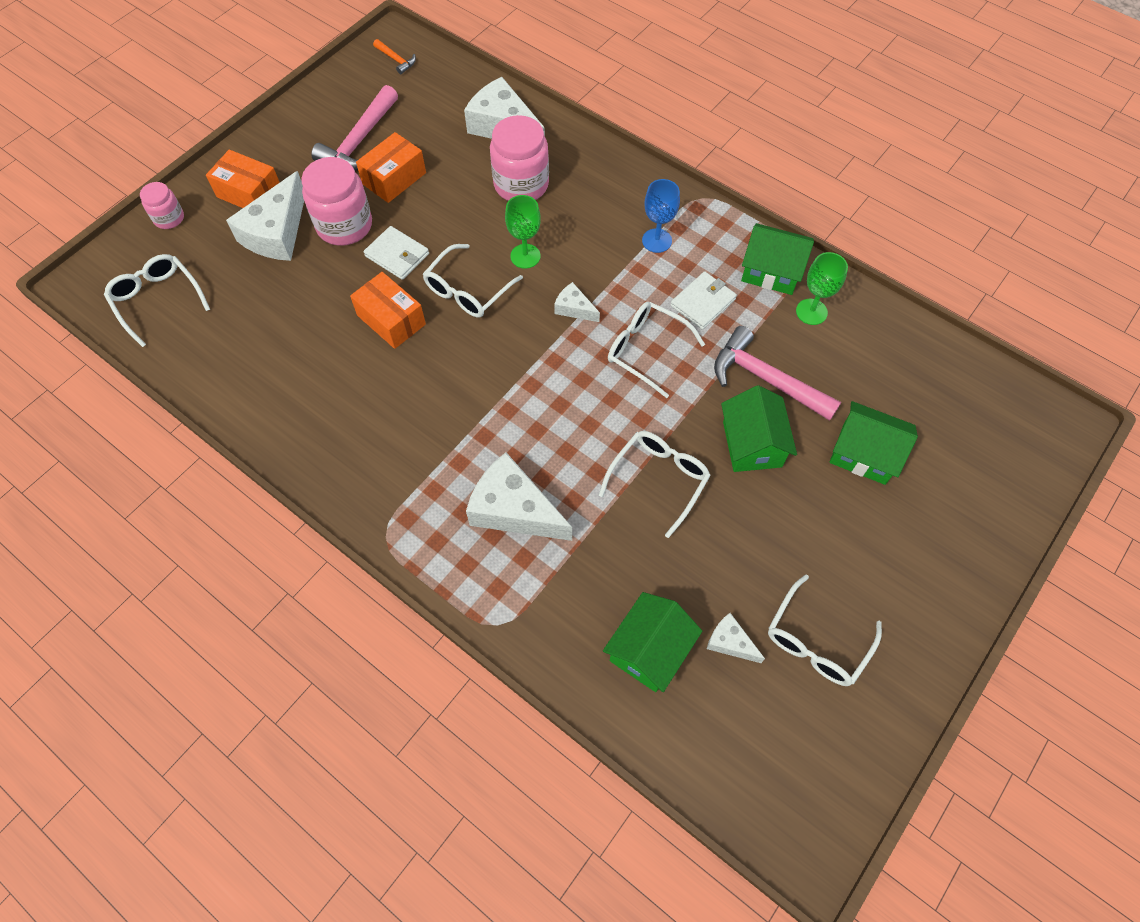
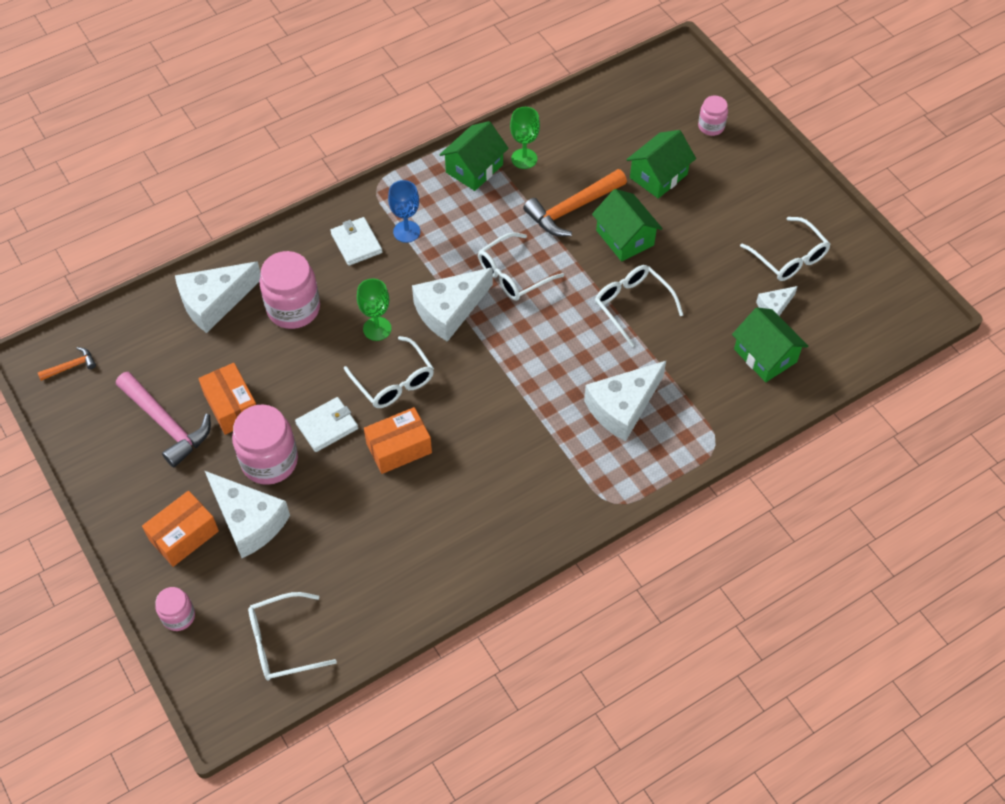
camera: 70 degrees left, 5 degrees down
(574, 308) = (449, 310): white cheese -> white cheese, size x2.01
(703, 302) = (484, 222): white wallet -> white wallet (356, 243)
(752, 444) = (625, 238): green house -> green house turned 45 degrees clockwise
(766, 379) = (572, 209): pink hammer -> orange hammer
(978, 491) = (711, 126): none -> pink jar

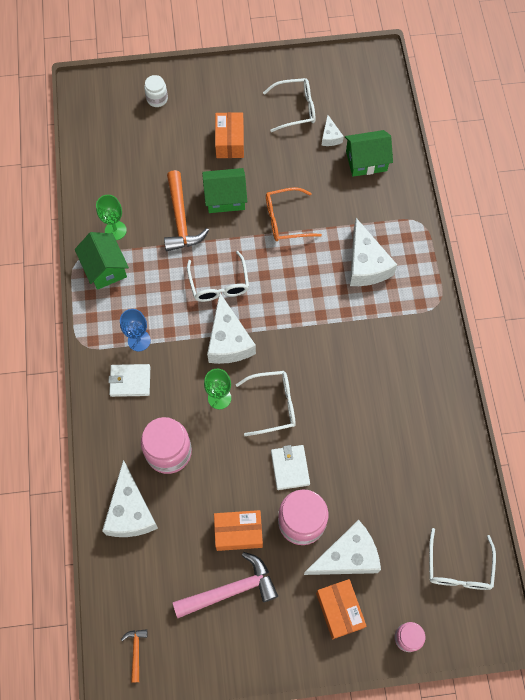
camera: 65 degrees left, 10 degrees up
(399, 448) = (332, 424): orange box -> orange box (230, 141)
(632, 305) = (286, 220): white glasses -> orange glasses
(658, 176) = (182, 152): green house -> none
(711, 126) = (157, 99): pink jar -> white jar

